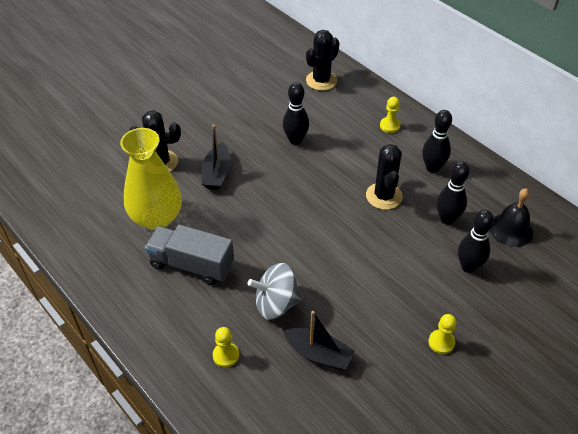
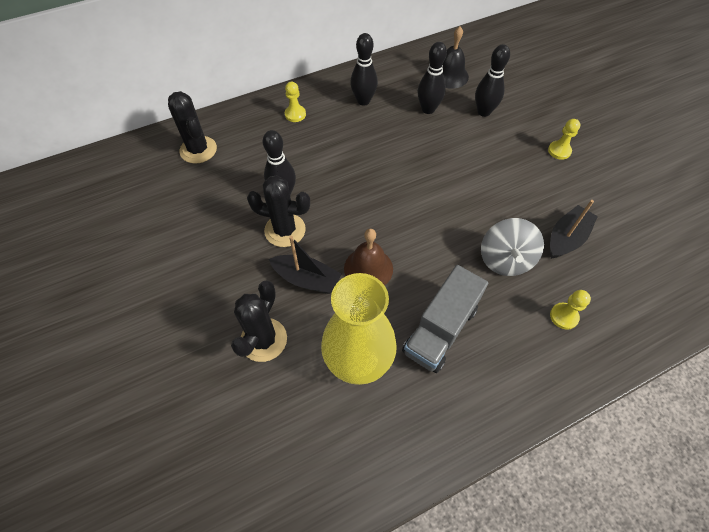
camera: 75 degrees left, 10 degrees up
(238, 208) = (368, 268): none -> brown bell
(384, 196) = (388, 143): black cactus -> black cactus (285, 230)

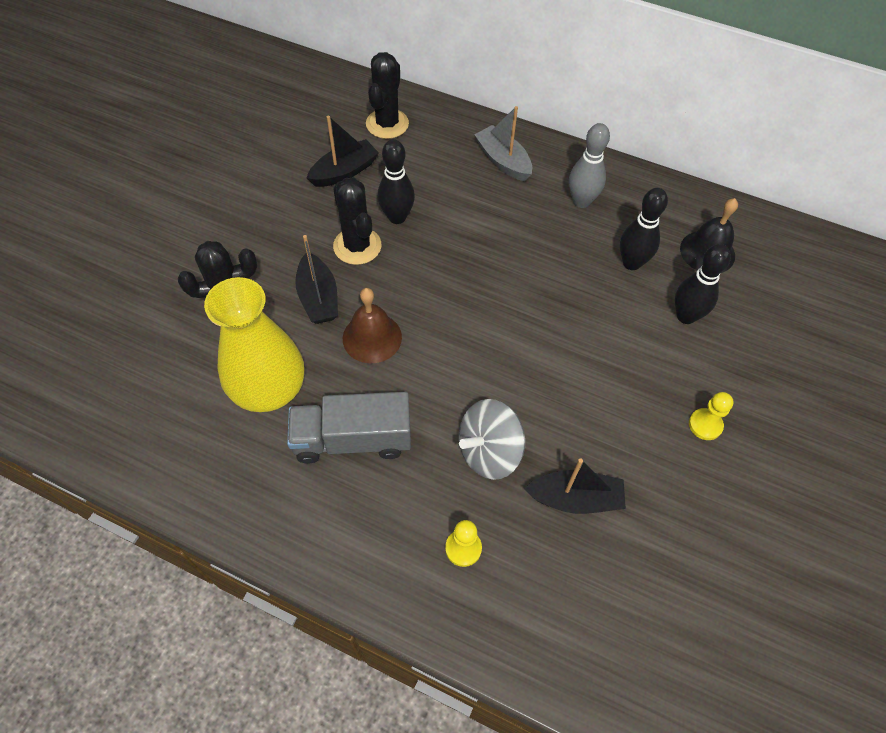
camera: 50 degrees right, 0 degrees up
(213, 198) = (344, 172): none -> black boat
(295, 114) = (503, 161): yellow pawn -> grey boat
(363, 101) = (581, 201): black bowling pin -> grey bowling pin

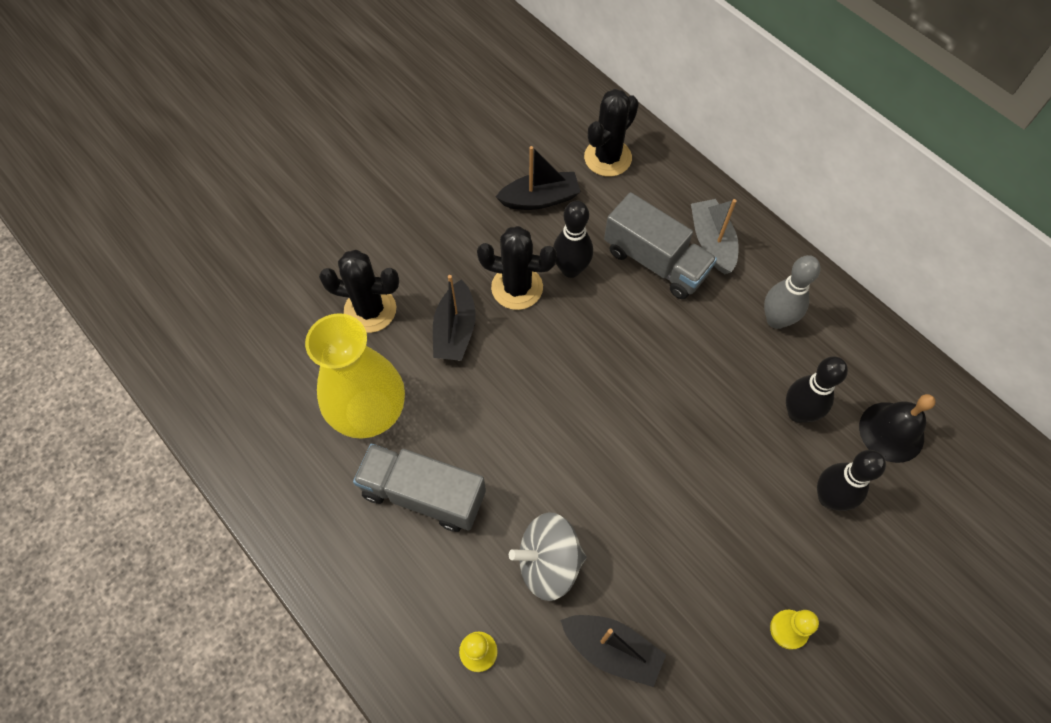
camera: 25 degrees right, 5 degrees up
(357, 246) = (517, 287): black cactus -> black cactus turned 75 degrees counterclockwise
(372, 337) = (488, 394): brown bell -> none
(465, 189) = (655, 262): none -> grey truck

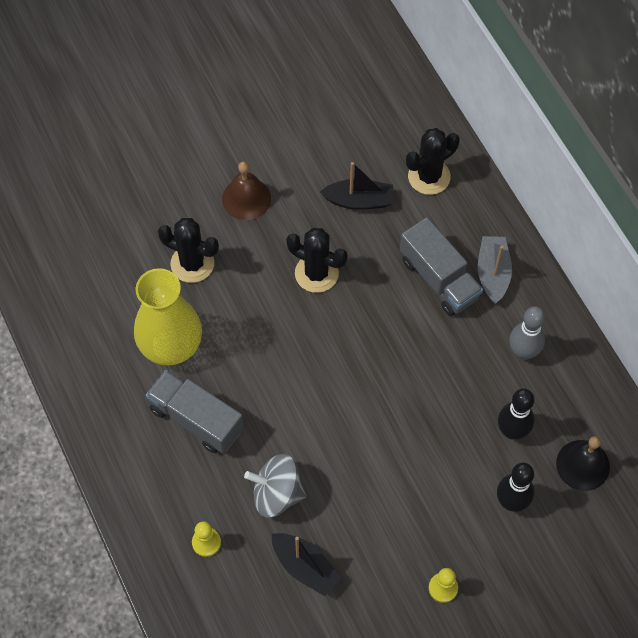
camera: 15 degrees right, 0 degrees up
(413, 224) = (246, 198): none -> brown bell
(455, 330) = (256, 297): black boat -> none
(571, 269) = (366, 268): black bowling pin -> none

